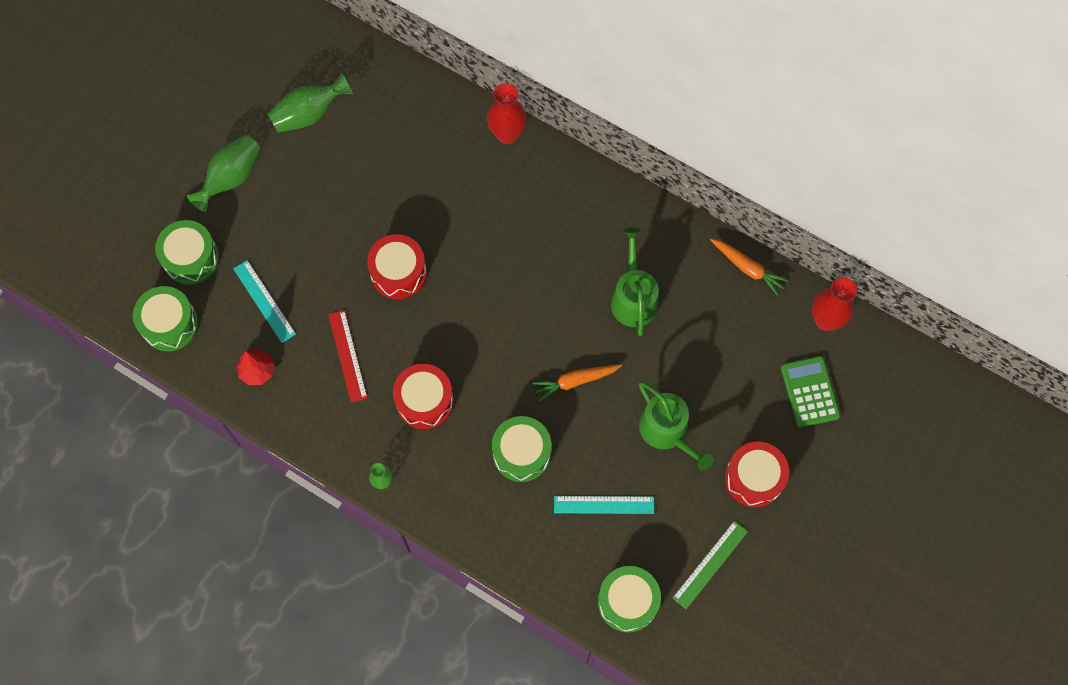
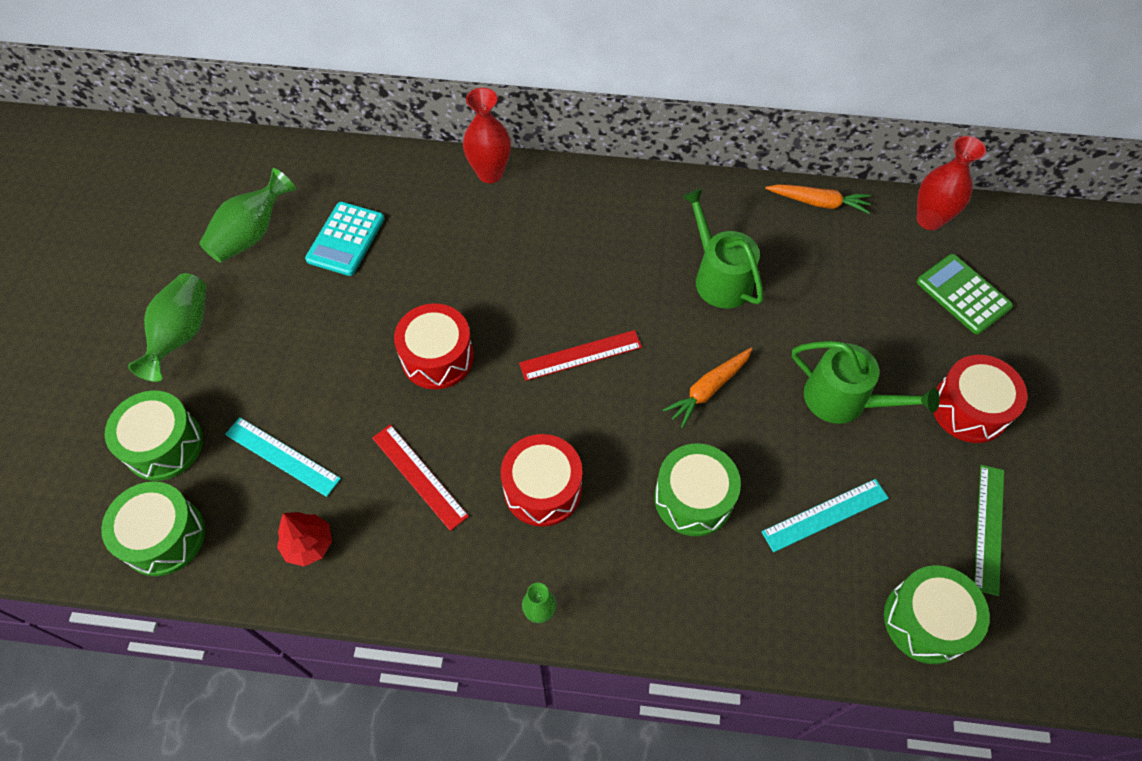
camera: 25 degrees left, 10 degrees down
(375, 147) = (346, 239): none -> turquoise calculator
(499, 315) = (581, 355): none -> red ruler

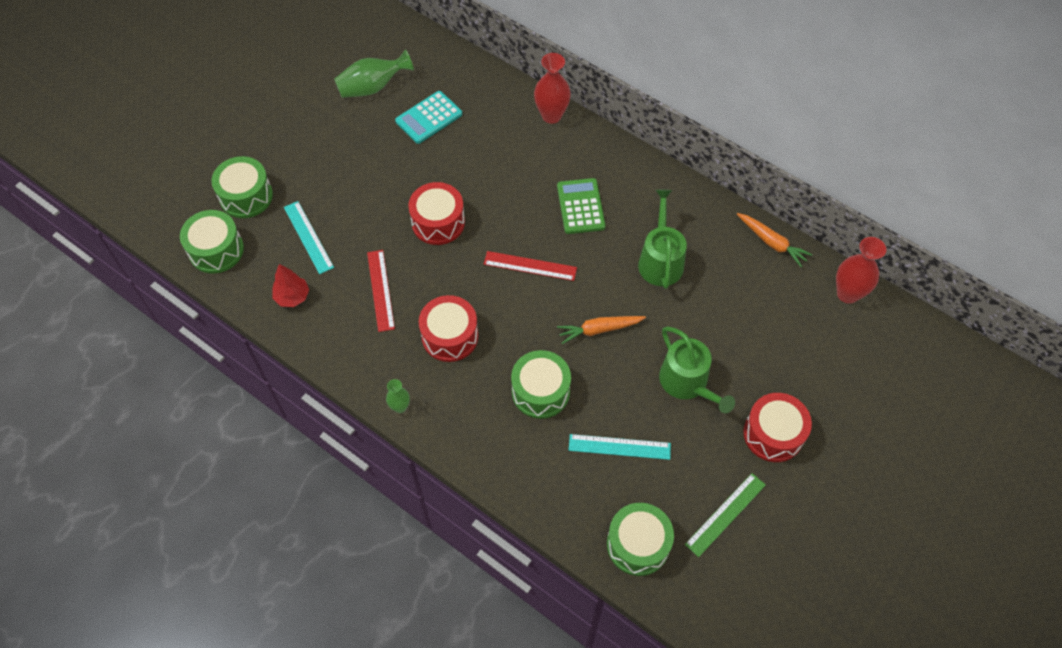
camera: 30 degrees right, 0 degrees up
(182, 335) = (294, 133): green vase -> none
(963, 294) = (831, 357): green calculator -> green calculator (580, 206)

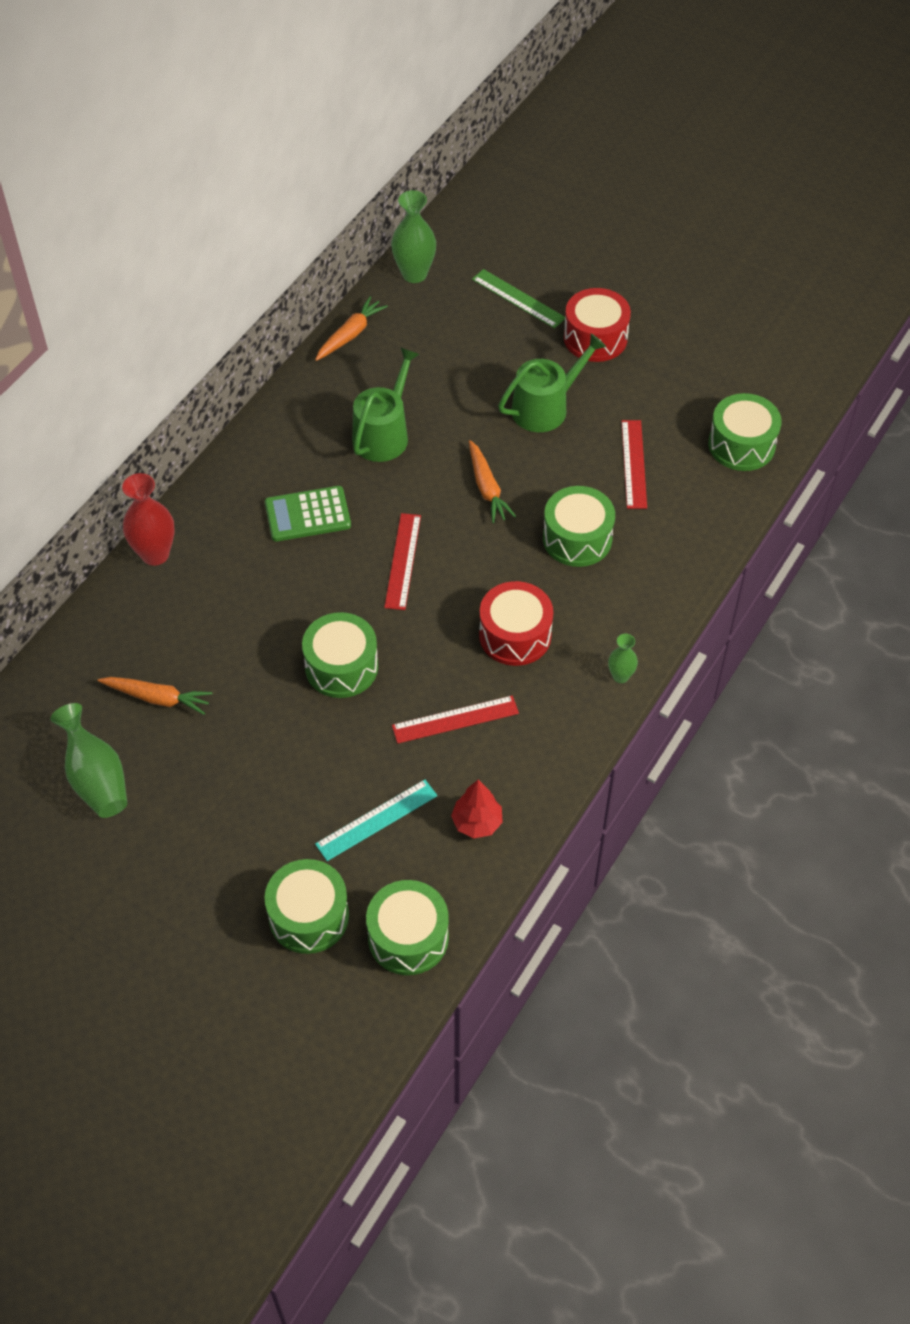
camera: 95 degrees left, 5 degrees down
(429, 118) = (157, 698): turquoise calculator -> orange carrot
(438, 222) = (341, 667): red drum -> green drum
(619, 446) = (633, 464): turquoise ruler -> red ruler
(660, 260) = (383, 434): green watering can -> green watering can turned 120 degrees clockwise
(725, 514) = (693, 376): green ruler -> green ruler (518, 299)
(847, 294) = (414, 274): red vase -> green vase

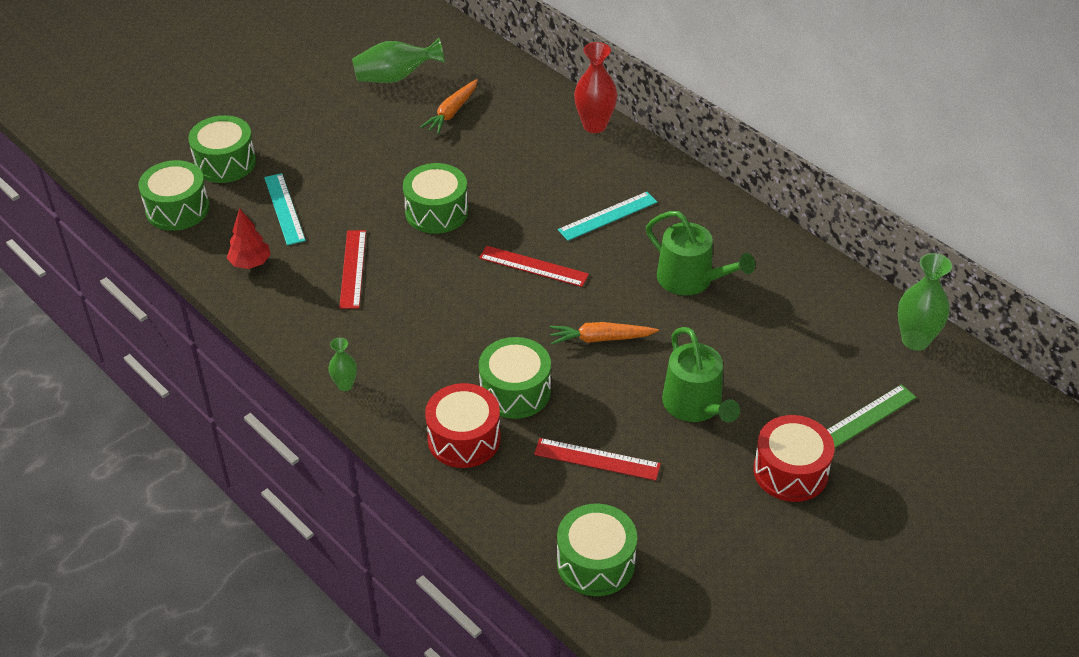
camera: 105 degrees right, 10 degrees down
(307, 514) = (607, 216): green calculator -> turquoise ruler
(350, 335) = (831, 278): orange carrot -> none
(515, 635) = (421, 323): red drum -> red drum (464, 439)

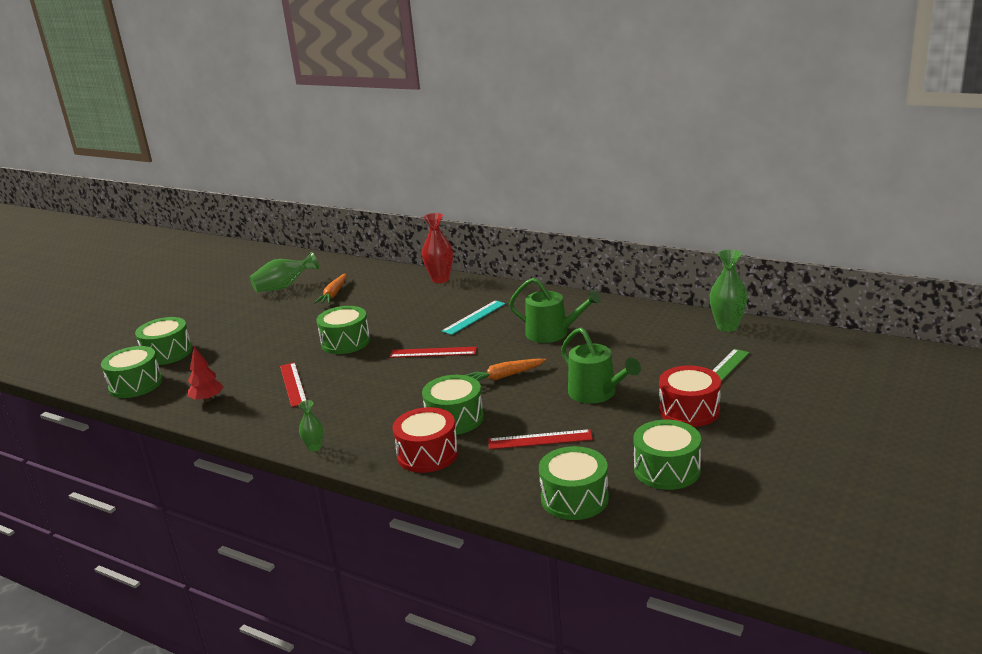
camera: 15 degrees left, 20 degrees down
(284, 208) = (224, 366): turquoise ruler -> none
(717, 556) = (667, 469): none -> green drum

